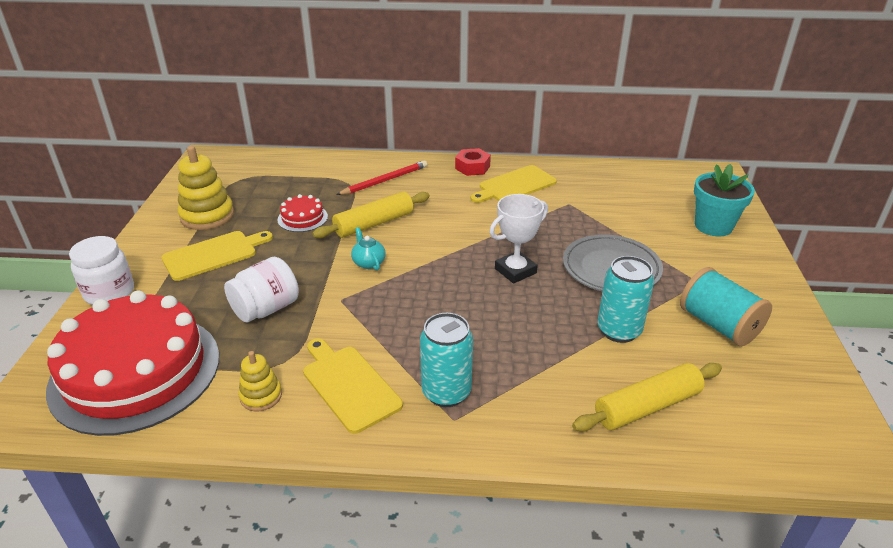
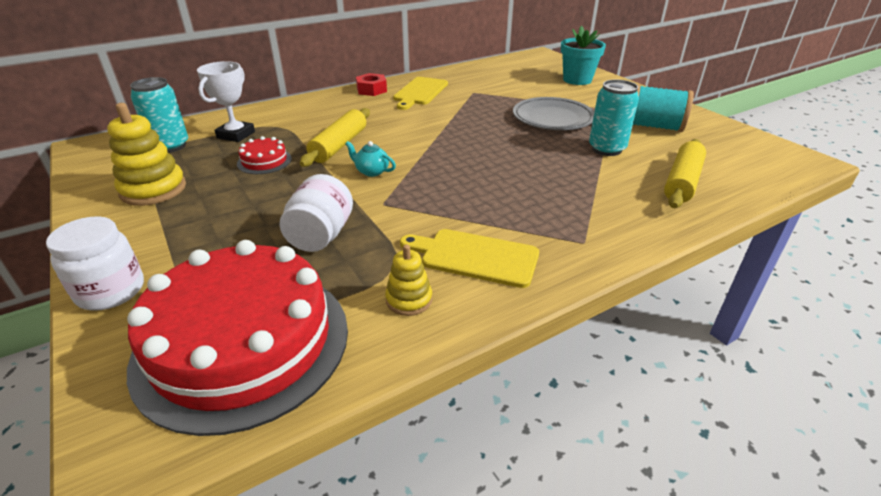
camera: 35 degrees left, 0 degrees up
(214, 254) = (204, 216): yellow cutting board -> none
(385, 180) = (308, 116): red pencil -> none
(446, 392) = (554, 228): turquoise can -> turquoise can (170, 146)
(515, 271) = (493, 139): white trophy -> white trophy (236, 135)

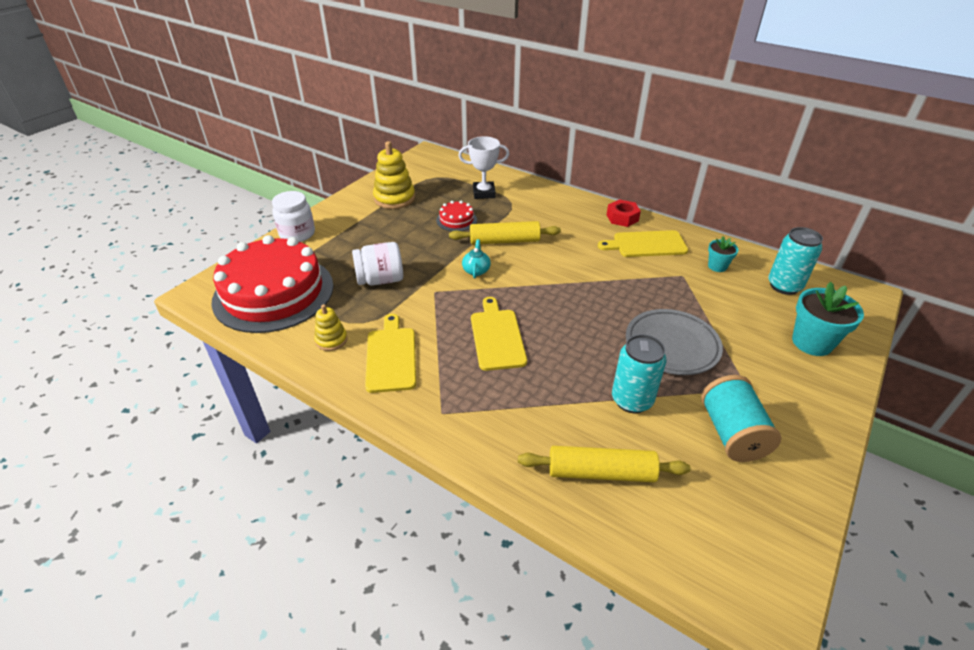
camera: 65 degrees right, 5 degrees up
(170, 146) = (449, 178): turquoise can -> turquoise can (784, 286)
(473, 79) = (717, 266): none -> turquoise flower pot
(488, 185) = (497, 336): none -> yellow cutting board

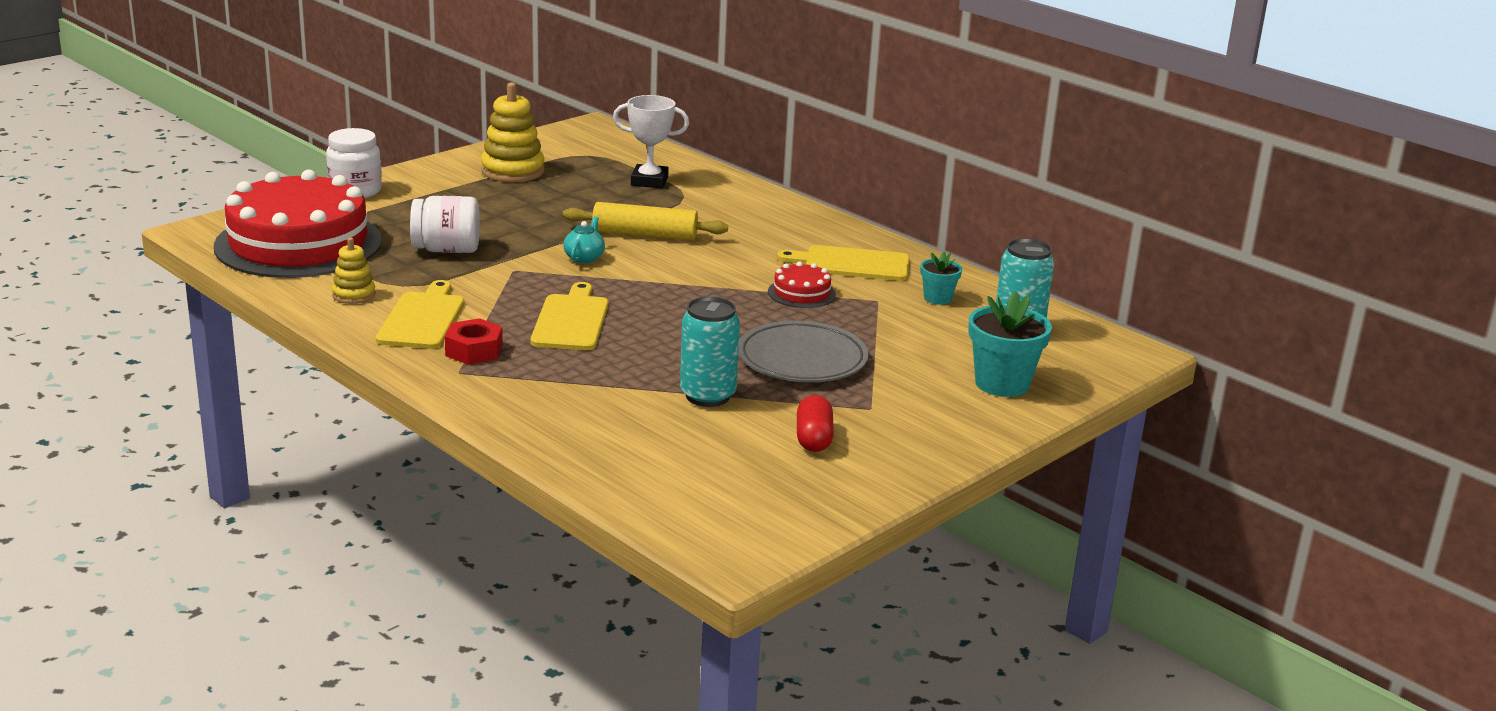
camera: 10 degrees right, 15 degrees down
(456, 220) = (589, 205): red cake -> red cake (801, 293)
(601, 472) = (622, 442): yellow rolling pin -> none
(622, 218) = (839, 232): red nut -> red nut (474, 350)
(731, 433) = (813, 438): turquoise spool -> red capsule

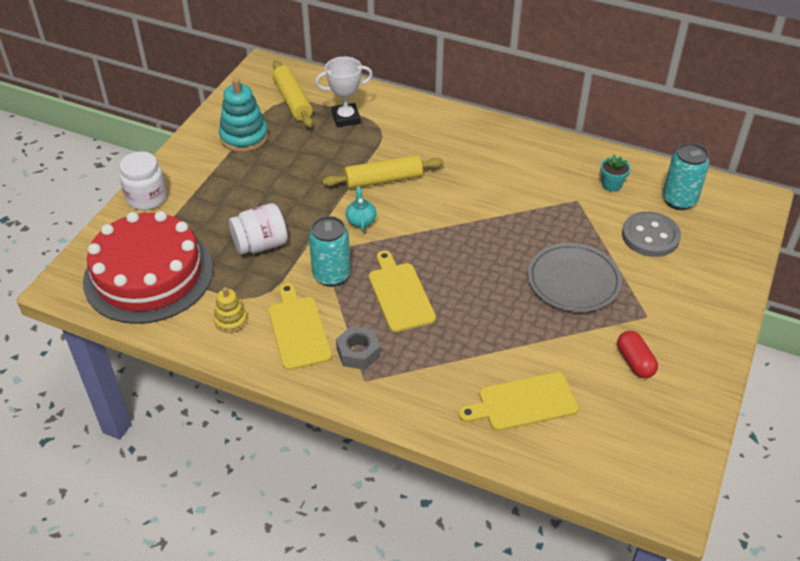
camera: 20 degrees left, 20 degrees up
(474, 350) = (358, 352): red nut -> grey nut
(512, 171) = (244, 137): yellow stacking toy -> turquoise stacking toy
(599, 156) = (292, 101): none -> yellow rolling pin
(707, 396) = (541, 343): turquoise can -> turquoise can (331, 275)
(801, 293) = (526, 209): red cake -> none
(851, 264) = (536, 166): yellow cutting board -> yellow cutting board (523, 402)
(946, 348) = (650, 236): none -> grey button
(1002, 384) = (706, 260): turquoise flower pot -> none

